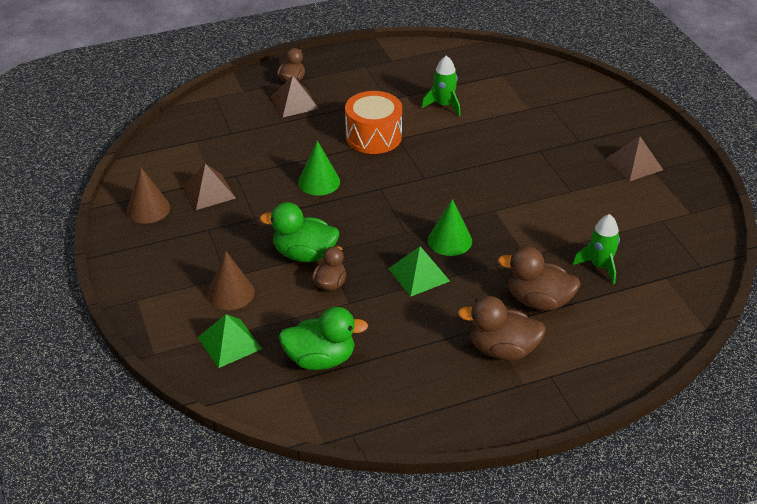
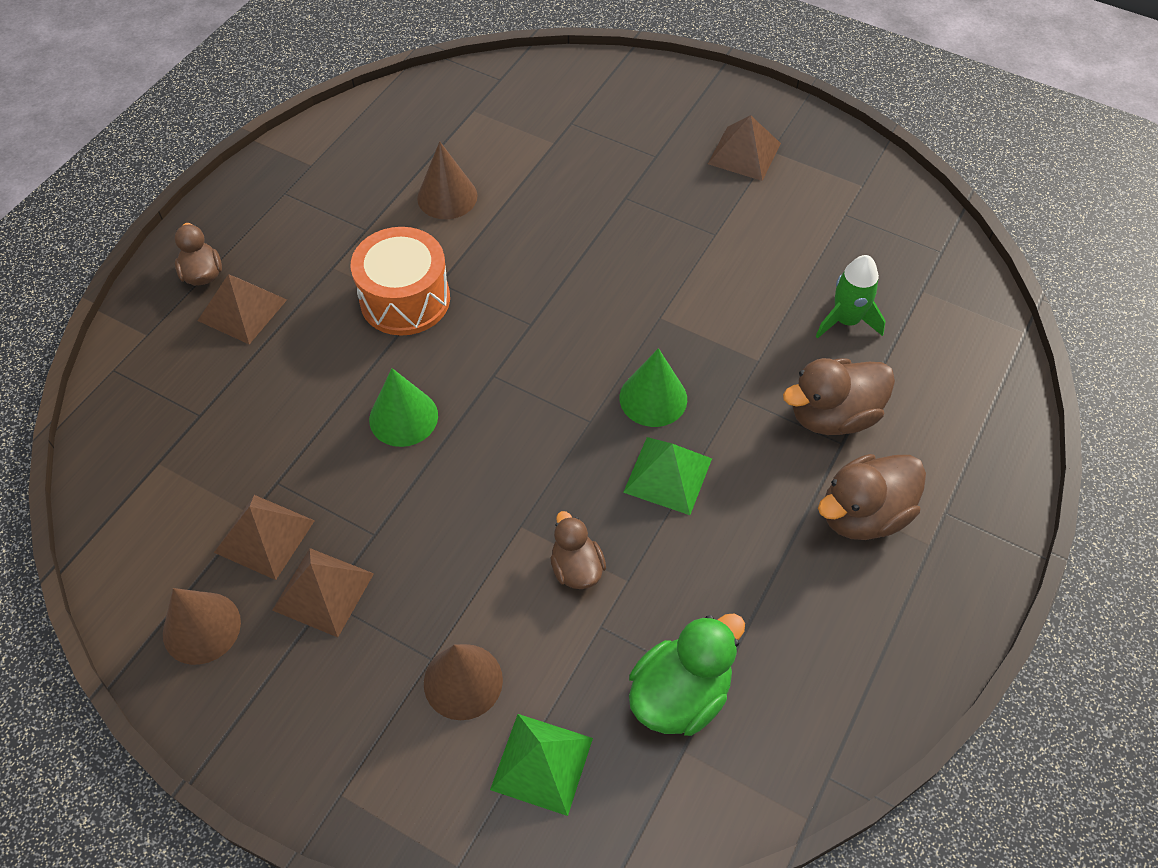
camera: 40 degrees left, 15 degrees up
(210, 225) = (323, 591): none -> brown pyramid
(304, 254) = (498, 546): green duck -> none
(444, 105) = (447, 197): green rocket -> brown cone

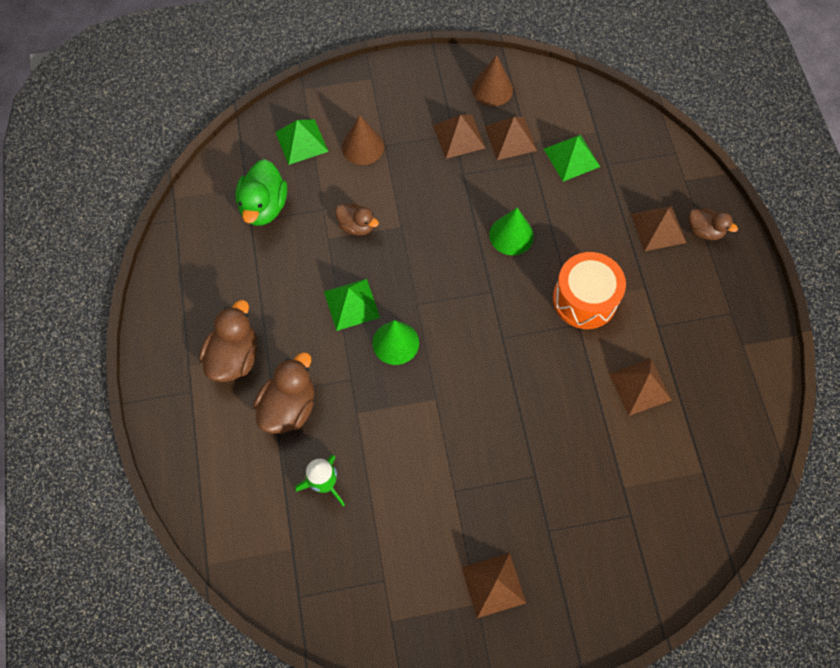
camera: 140 degrees right, 10 degrees up
(227, 454) = (571, 157): none -> green pyramid
(447, 197) = (640, 387): brown cone -> brown pyramid

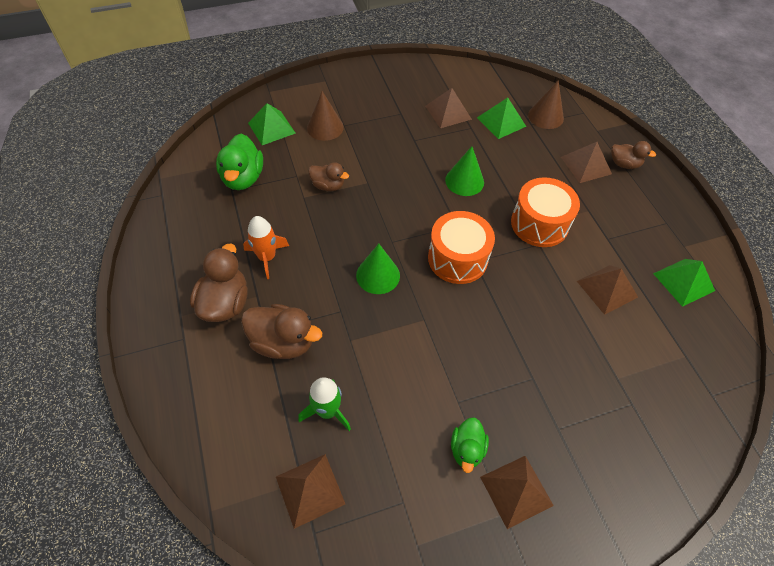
camera: 10 degrees left, 10 degrees down
(281, 309) = (267, 257): none -> orange rocket
(289, 407) = (283, 342): brown duck -> brown duck turned 90 degrees clockwise
(351, 304) = (332, 247): green pyramid -> green pyramid (683, 282)
(454, 539) = (467, 449): none -> green duck
(459, 136) = (405, 114): brown pyramid -> brown pyramid (310, 490)
(484, 332) = (457, 258): none -> orange drum
(492, 89) = (426, 80): brown cone -> brown cone (545, 116)

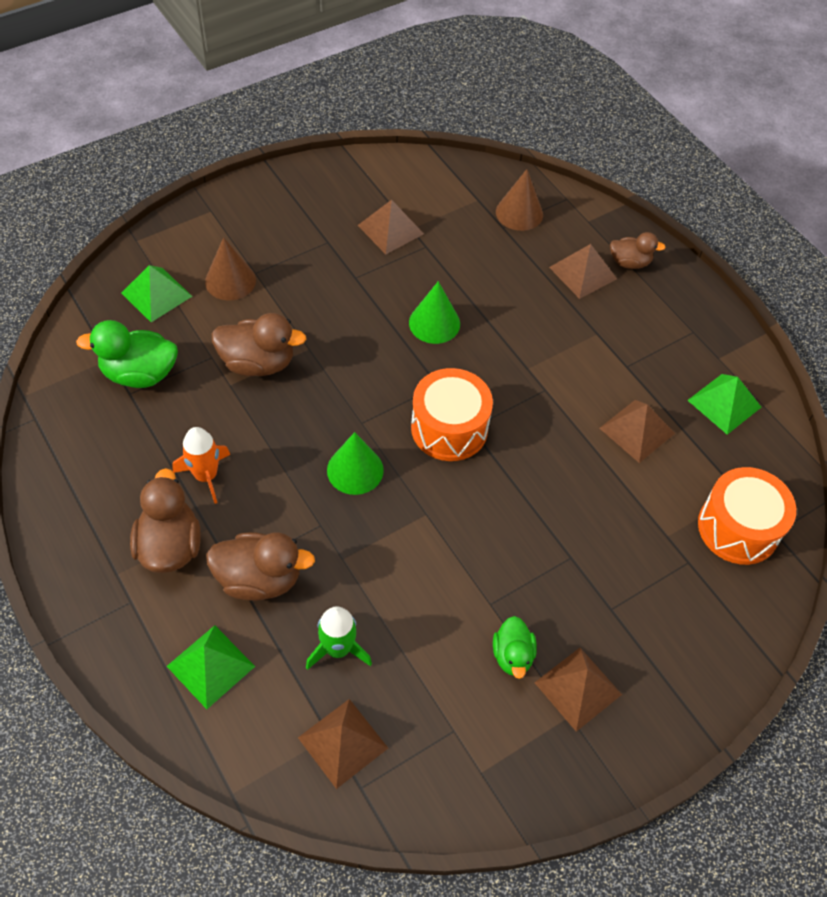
camera: 15 degrees left, 0 degrees up
(243, 178) = (140, 374): green duck -> green duck turned 105 degrees clockwise
(328, 186) = (258, 363): brown duck -> brown duck, size x1.62
(501, 122) = (463, 230): green pyramid -> green pyramid (210, 666)
(539, 224) = (540, 363): orange drum -> orange drum (738, 528)

